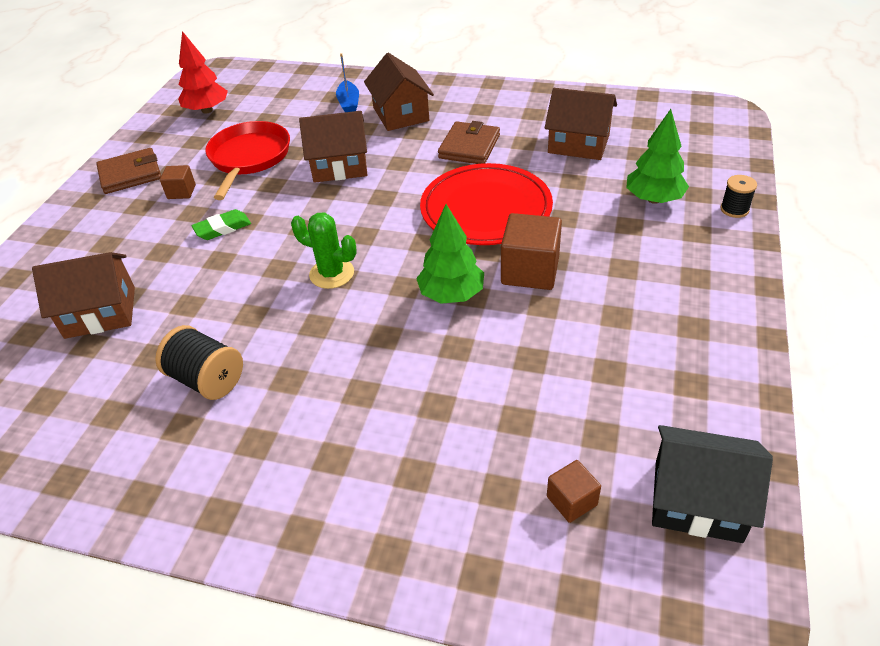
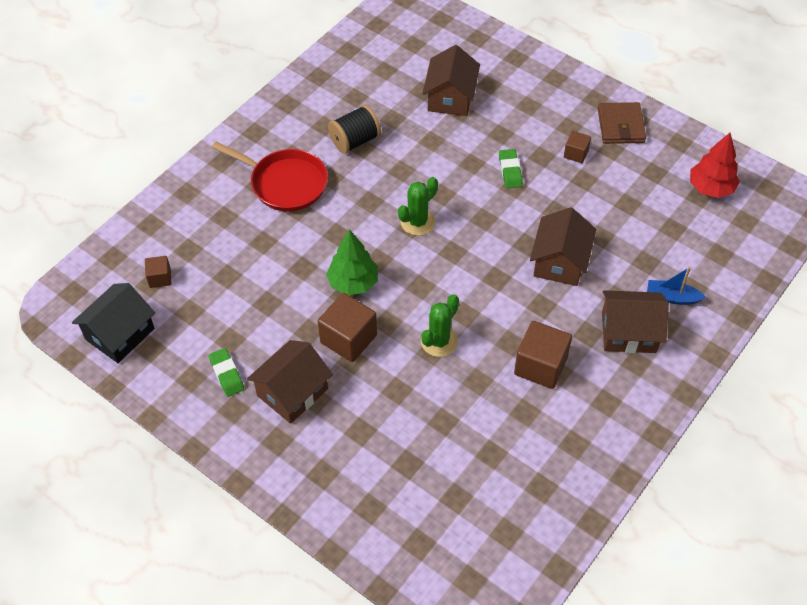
camera: 110 degrees right, 10 degrees up
(249, 158) = (606, 203): red pan -> red pan (285, 183)
(469, 147) = (540, 366): brown wallet -> brown cube
(486, 209) = (439, 341): red plate -> green cactus
(578, 144) = (498, 455): brown house -> brown house (292, 392)
(654, 199) = (382, 468): green tree -> none
(657, 352) = (227, 374): none -> green eraser
(734, 209) = (333, 522): black spool -> none

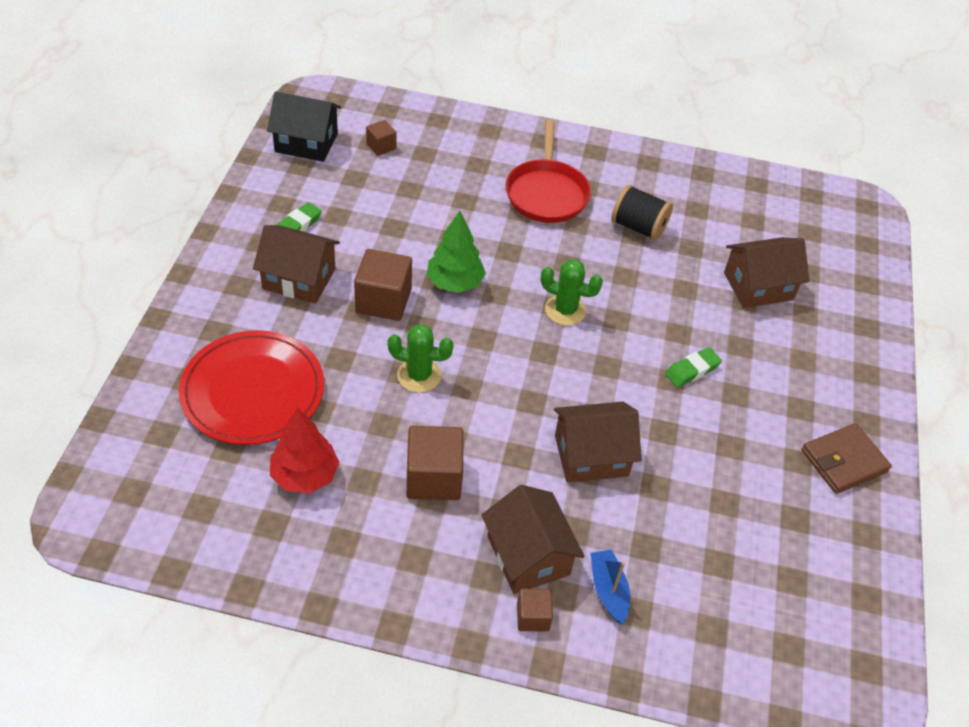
camera: 60 degrees right, 5 degrees down
(403, 463) = (253, 391): none -> red plate
(576, 154) = (764, 426): brown cube -> brown cube (533, 617)
(710, 188) = (815, 591): red tree -> red tree (305, 475)

